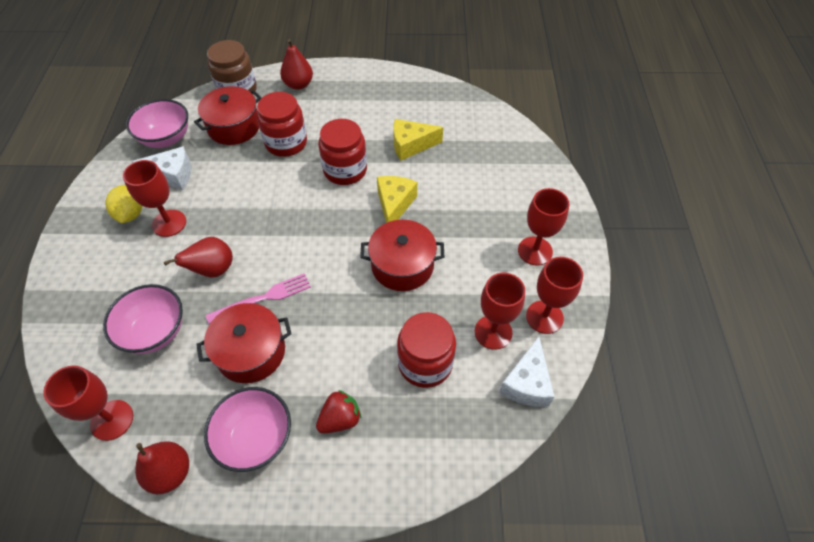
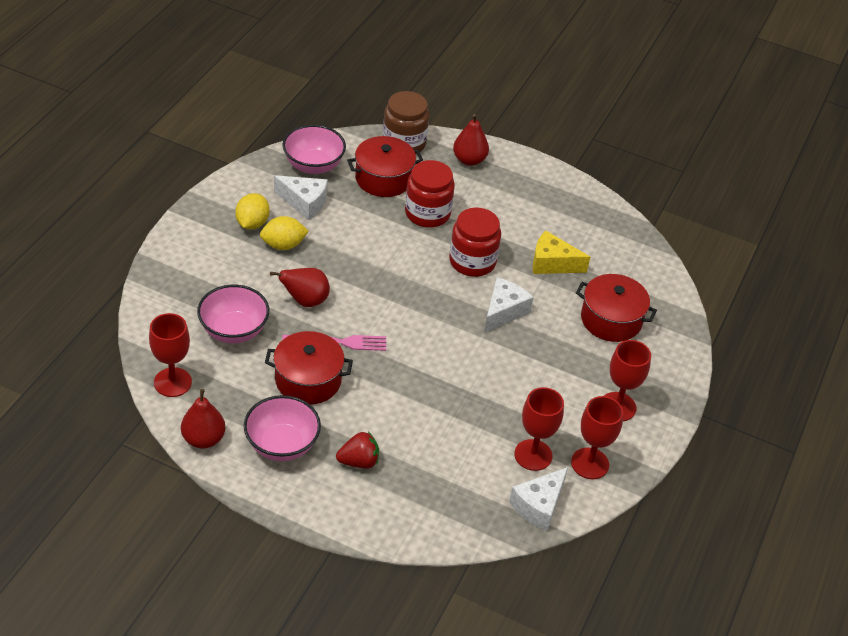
camera: 20 degrees right, 10 degrees down
(169, 223) = (283, 245): red goblet -> yellow lemon
(394, 204) = (503, 311): yellow cheese -> white cheese
(402, 265) = (480, 367): red pot -> red pot (611, 320)
(425, 363) = (456, 452): red jar -> none

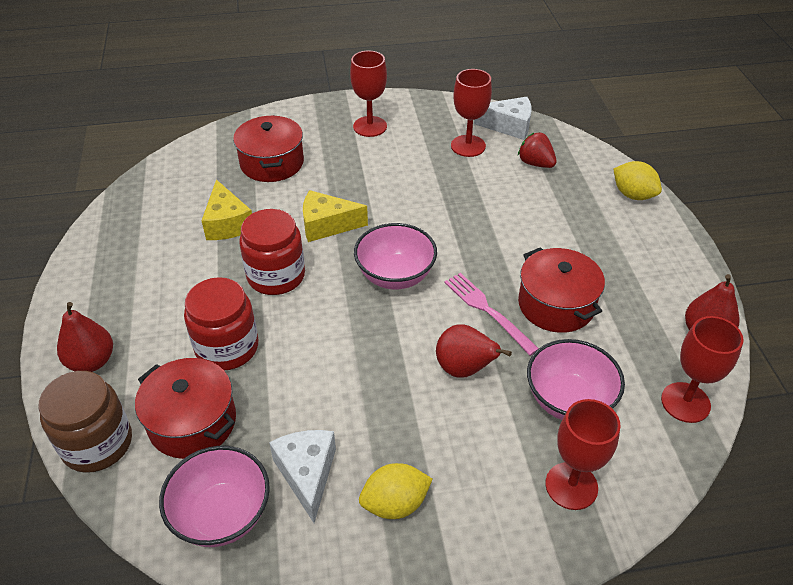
camera: 120 degrees left, 0 degrees up
(282, 445) = (640, 279): pink bowl -> pink bowl (395, 276)
(283, 245) = (401, 444): yellow lemon -> yellow lemon (633, 195)
(359, 461) = (593, 226): red strawberry -> red strawberry (535, 163)
(503, 311) = (327, 225): white cheese -> yellow cheese
(590, 463) = (442, 119): red goblet -> red goblet (571, 486)

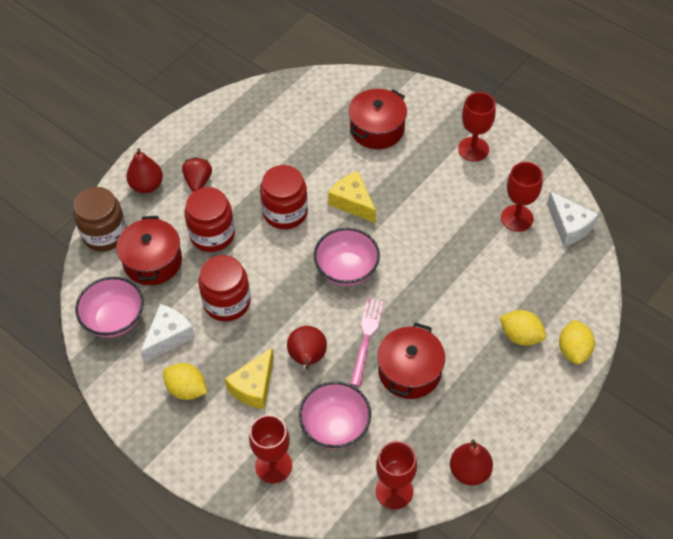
camera: 50 degrees right, 10 degrees up
(227, 223) = (301, 154): yellow cheese -> yellow cheese (254, 386)
(324, 390) = (227, 302): none -> red jar
(535, 163) = (543, 270): red strawberry -> red strawberry (198, 181)
(588, 214) = (520, 336): none -> yellow lemon

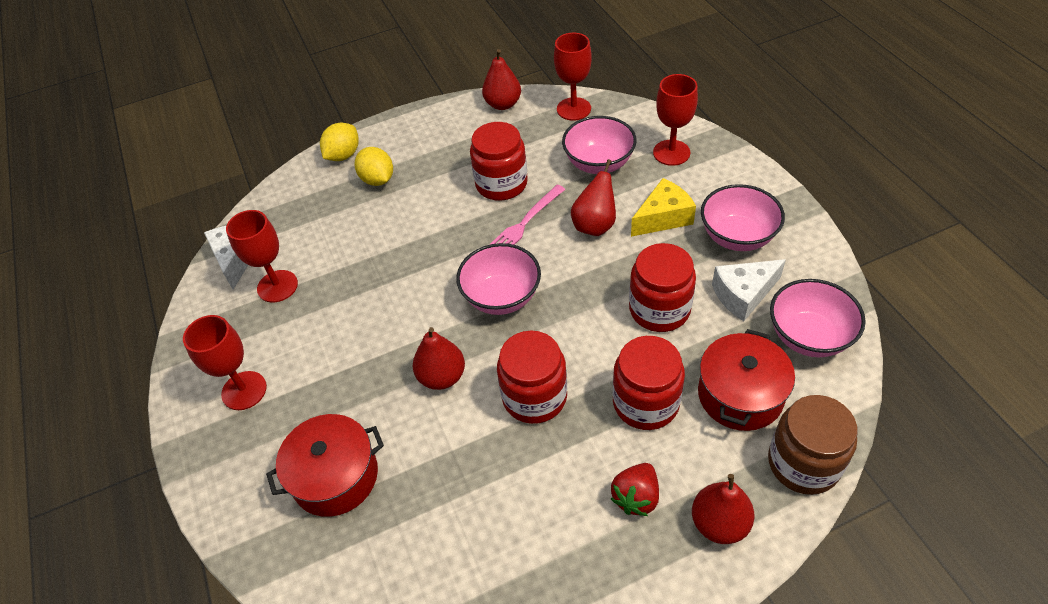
camera: 150 degrees left, 5 degrees down
(187, 389) = (737, 237): yellow lemon -> pink bowl
(352, 202) = (442, 377): yellow cheese -> red pear
(409, 371) = (501, 184): red pot -> red jar

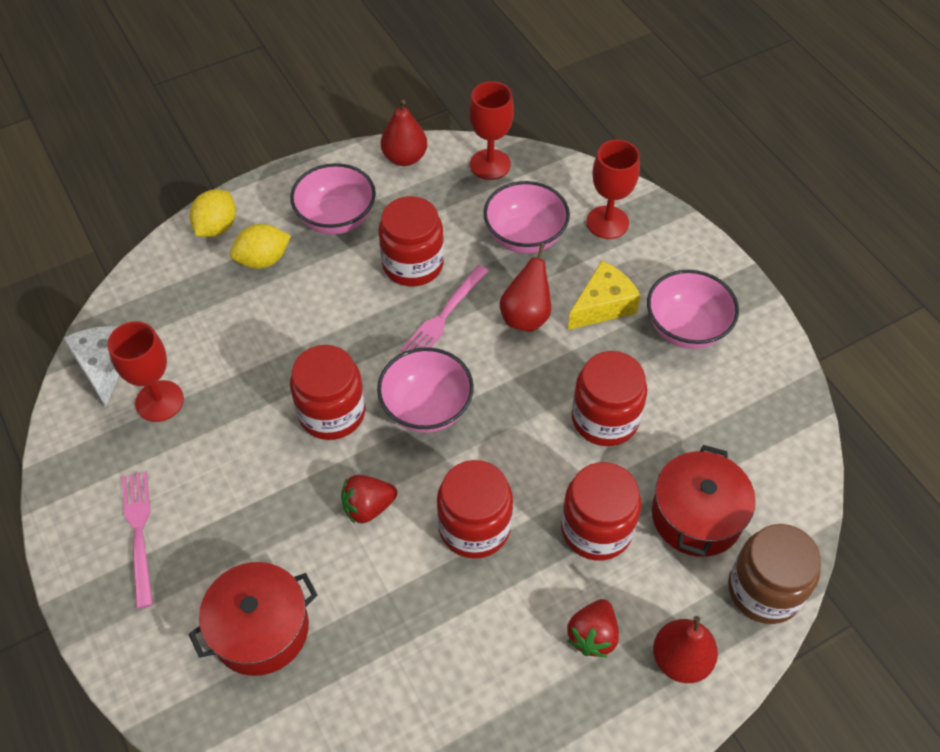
camera: 10 degrees left, 5 degrees up
(244, 390) = (139, 532): red goblet -> pink fork
(377, 180) = (263, 260): yellow lemon -> yellow lemon turned 75 degrees counterclockwise
(420, 299) = (332, 412): none -> red jar
(442, 377) = (368, 507): red pear -> red strawberry
(743, 295) = (695, 399): white cheese -> none
(808, 336) = (766, 446): pink bowl -> pink bowl (336, 219)

